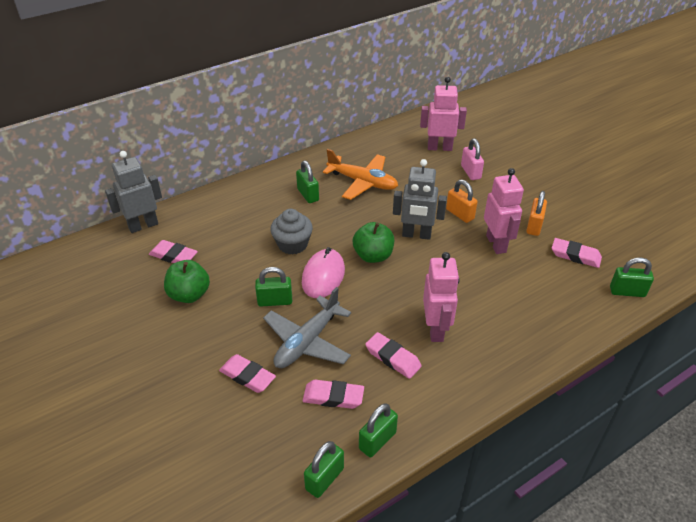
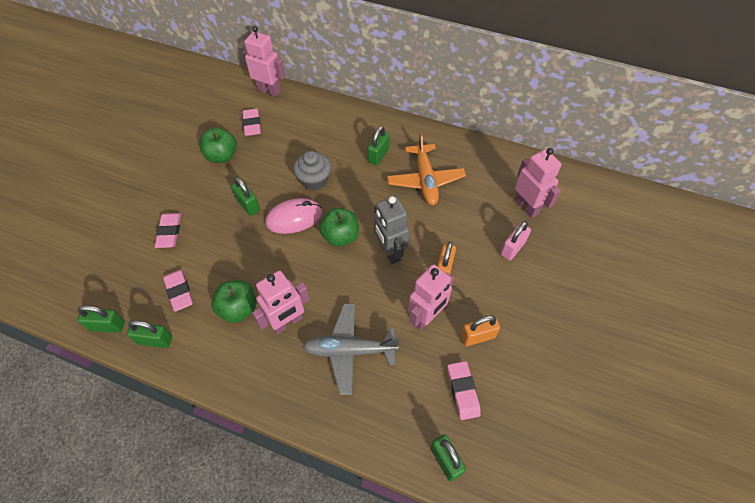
camera: 55 degrees right, 15 degrees up
(143, 225) = (269, 90): grey robot -> pink robot
(307, 342) = (221, 247): grey plane -> grey plane (349, 350)
(393, 358) = (238, 308): pink eraser -> green apple

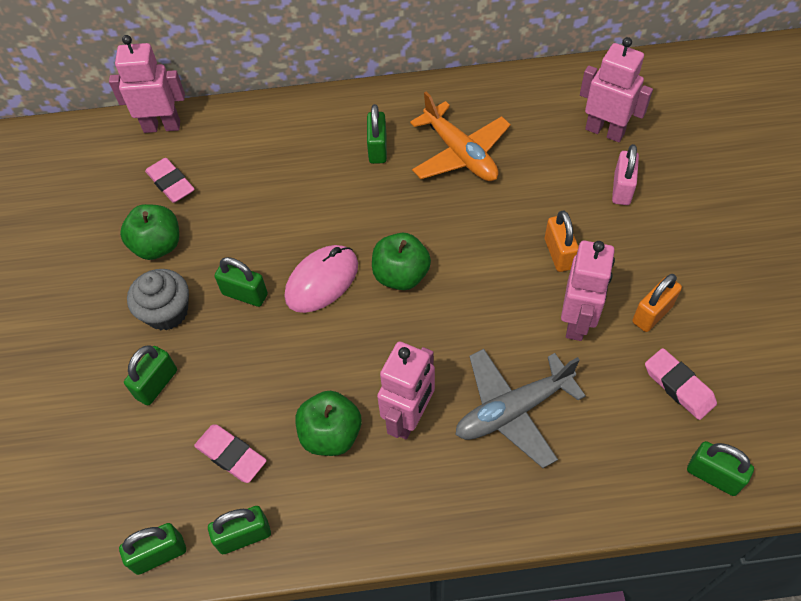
camera: 25 degrees left, 0 degrees up
(169, 232) = (156, 384): pink eraser -> green padlock
(314, 180) = (313, 219): grey cupcake -> grey cupcake (167, 312)
(389, 252) = (477, 265): grey robot -> none

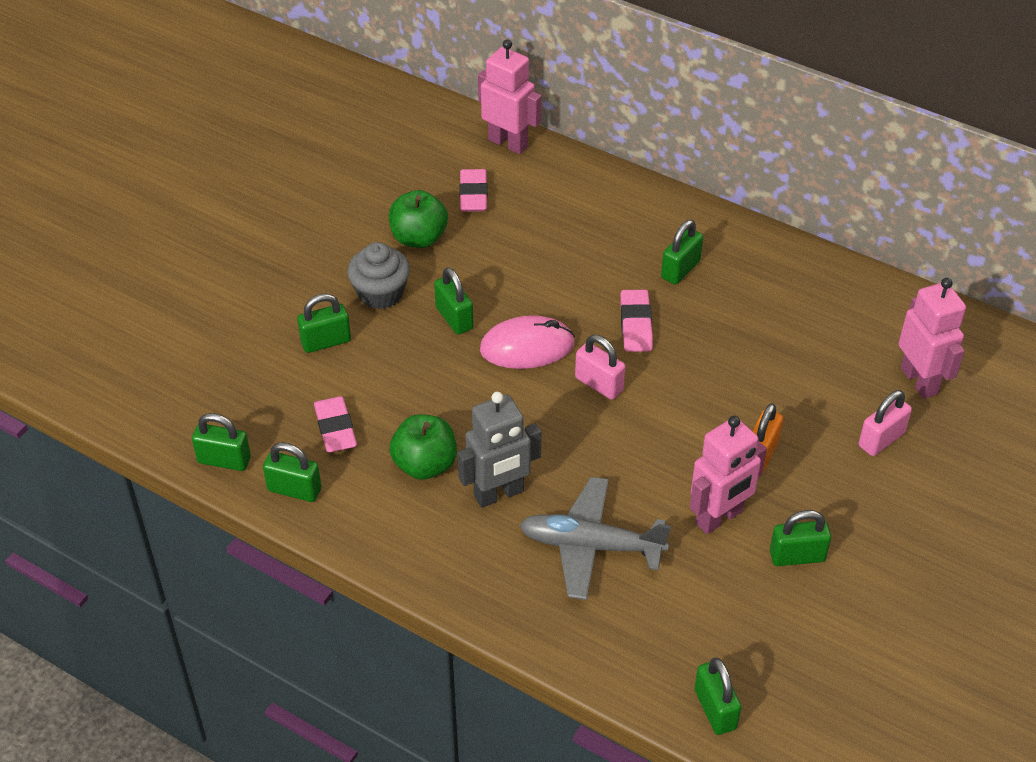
camera: 35 degrees right, 10 degrees down
(401, 275) = (599, 384): green apple -> pink padlock
(409, 418) = (499, 494): pink robot -> grey robot
(460, 153) = (754, 318): orange plane -> none
(652, 314) = (797, 556): orange padlock -> green padlock
(678, 386) = (759, 625): pink eraser -> pink eraser (636, 325)

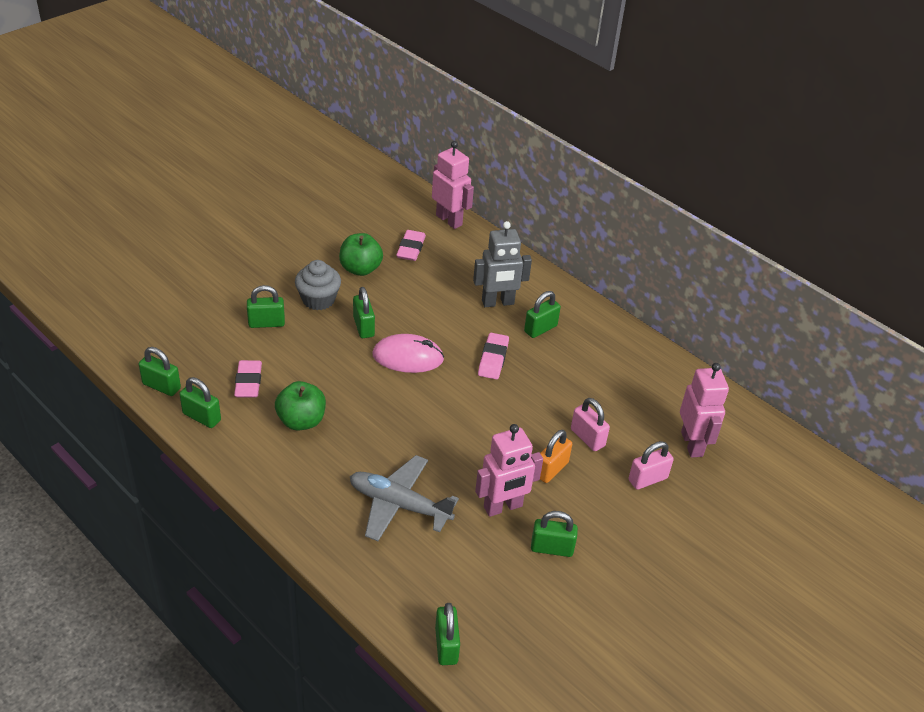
camera: 10 degrees right, 5 degrees down
(499, 494) = (346, 453): grey robot -> grey robot (498, 303)
(599, 384) = (450, 394): pink padlock -> pink padlock (587, 438)

